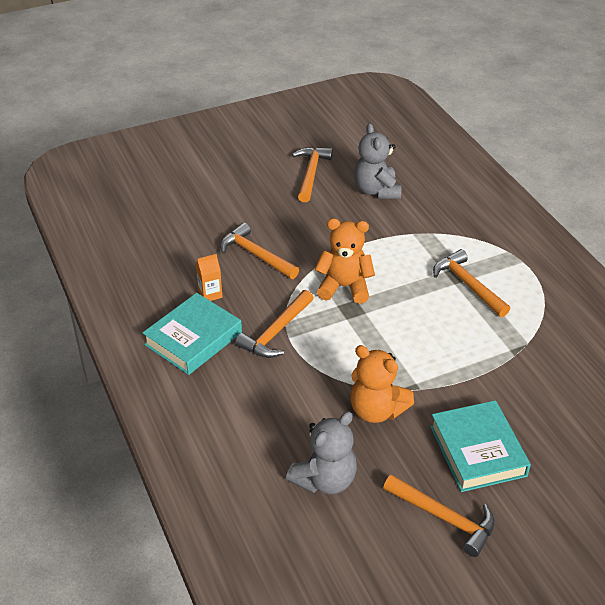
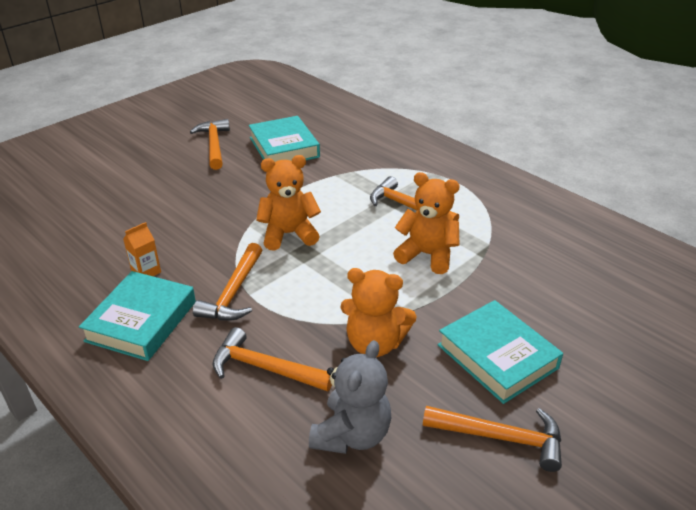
camera: 20 degrees left, 5 degrees down
(256, 255) = (184, 225): orange hammer -> orange hammer (265, 368)
(376, 190) = (284, 147): grey teddy bear -> turquoise book
(462, 339) = (427, 255): none -> orange teddy bear

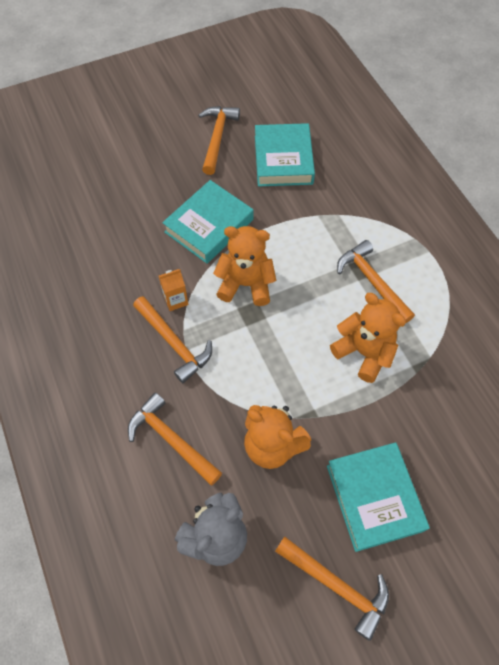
camera: 20 degrees right, 25 degrees up
(141, 321) = (88, 351): turquoise book -> turquoise book (209, 226)
(146, 272) = (108, 293): orange carton -> orange carton (176, 300)
(234, 292) = (174, 343): orange hammer -> orange hammer turned 75 degrees counterclockwise

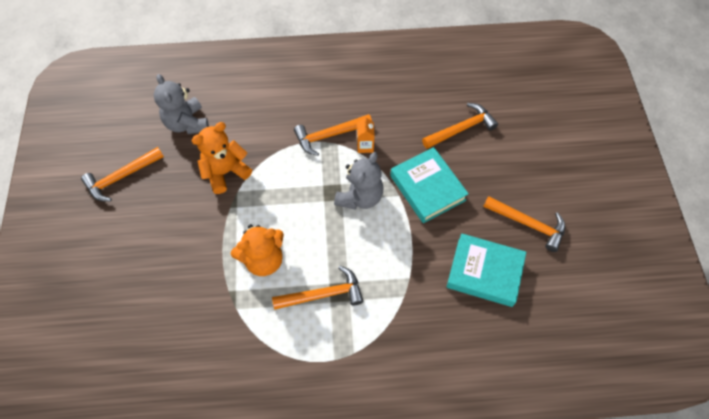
camera: 110 degrees right, 0 degrees up
(171, 440) = (259, 116): orange hammer -> orange hammer (461, 129)
(246, 284) = (360, 197): orange teddy bear -> grey teddy bear
(374, 497) = (158, 220): turquoise book -> none

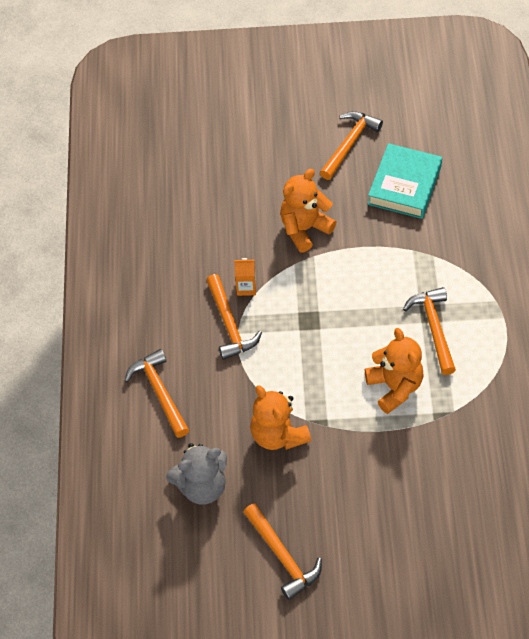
camera: 85 degrees left, 5 degrees down
(360, 197) = (315, 293): grey teddy bear -> none
(427, 188) = (304, 229): turquoise book -> orange teddy bear
(461, 129) = (227, 192): orange hammer -> orange hammer (159, 392)

